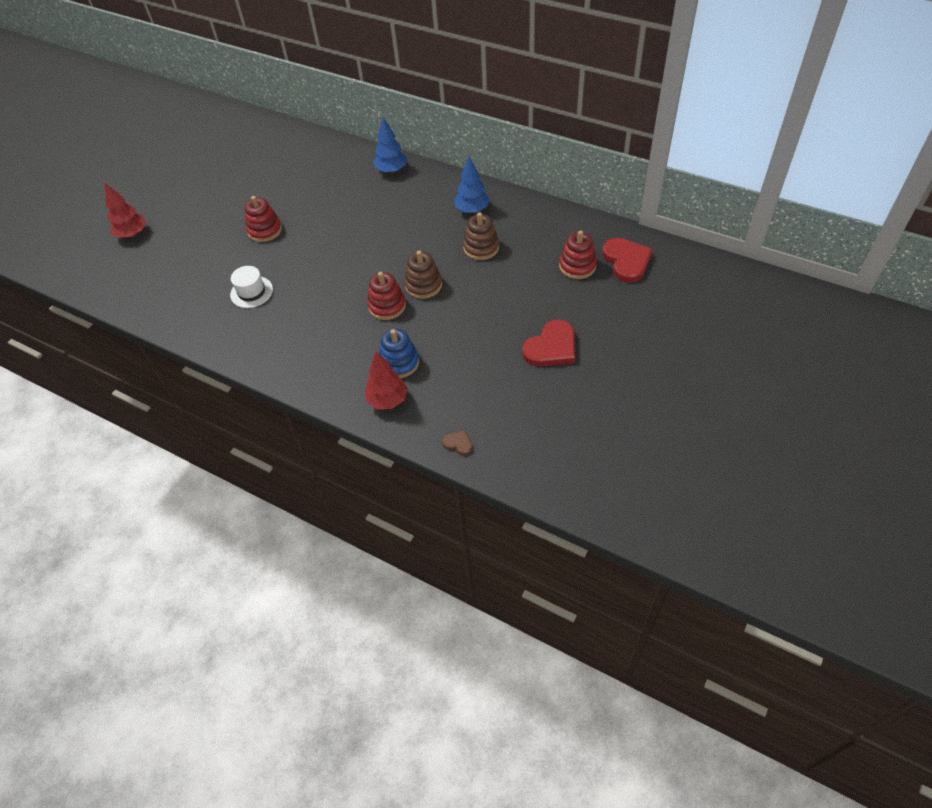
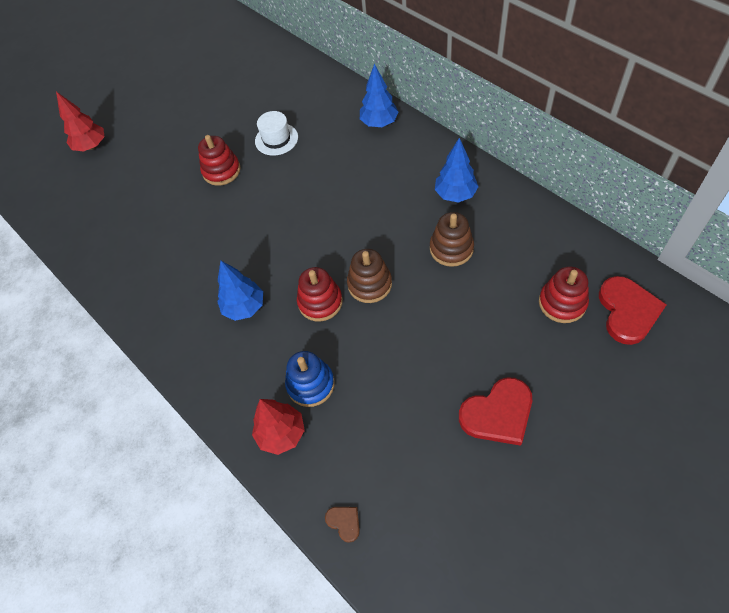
camera: 20 degrees right, 5 degrees up
(251, 292) = (183, 246): white hat -> white hat (276, 139)
(324, 323) = (244, 307): none -> blue tree

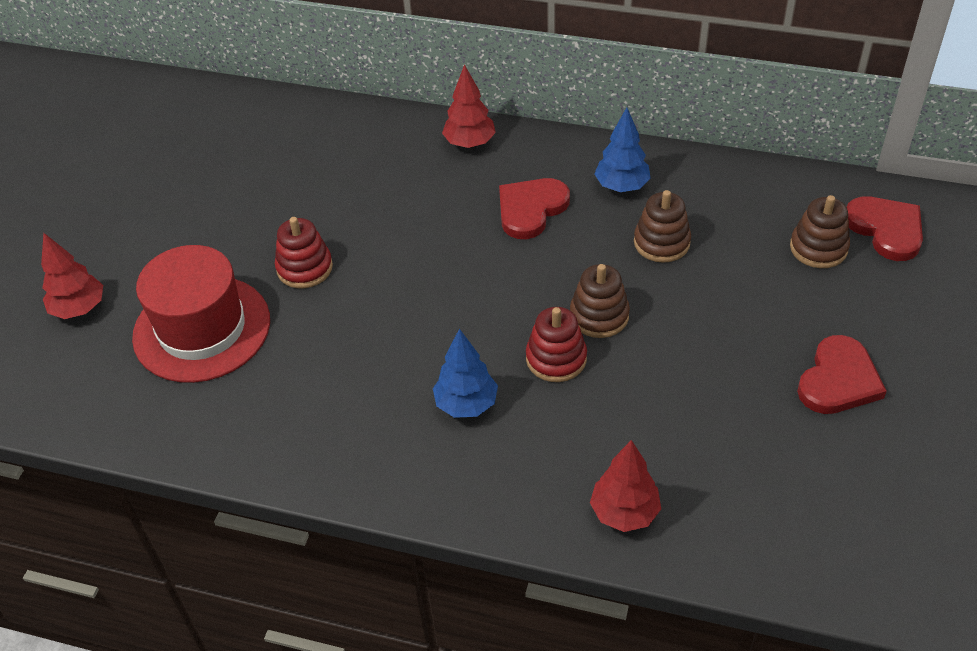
camera: 35 degrees left, 10 degrees down
(141, 187) = (202, 328): none -> red hat
(276, 139) = (350, 206): white hat -> none
(310, 384) = (616, 447): blue stacking toy -> none
(344, 522) = (767, 562): brown heart -> none
(379, 123) = (469, 143): blue tree -> red tree
(383, 187) = (531, 209): none -> red heart
(562, 303) = (818, 248): red stacking toy -> brown stacking toy

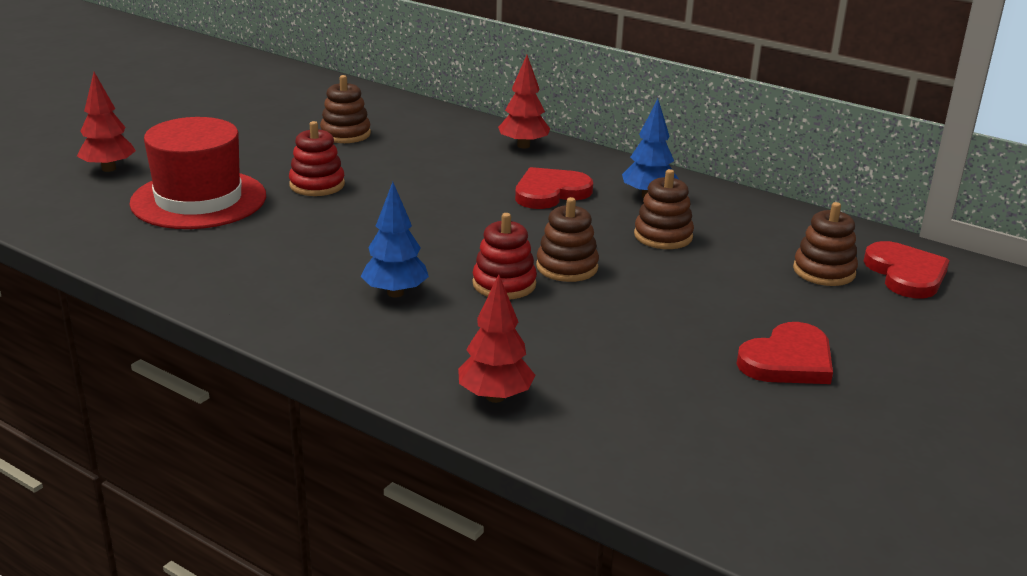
camera: 15 degrees right, 20 degrees down
(287, 177) = (345, 134): none -> brown stacking toy

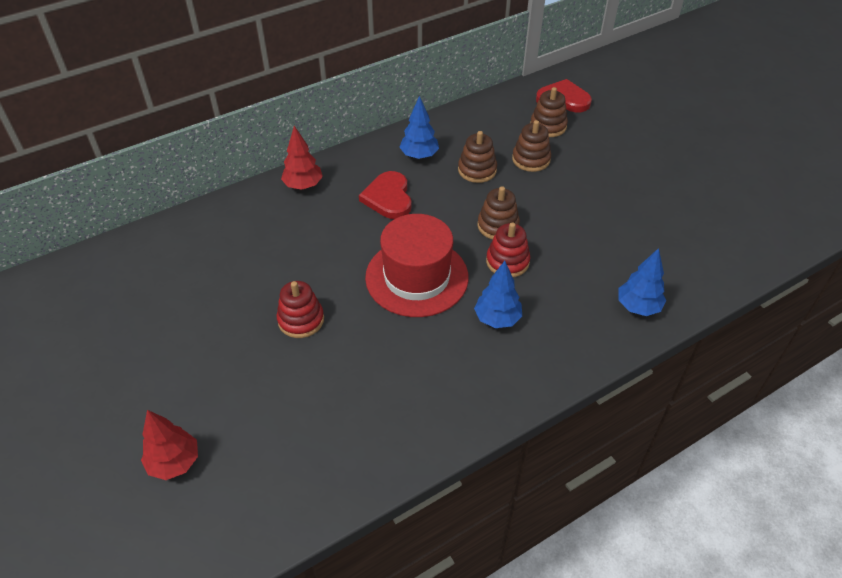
camera: 65 degrees left, 20 degrees up
(199, 200) = (284, 404): red hat -> red hat (416, 277)
(345, 134) = (211, 278): brown stacking toy -> brown stacking toy (531, 159)
(495, 397) = (638, 307): red tree -> blue tree
(788, 360) = (635, 178): red heart -> none

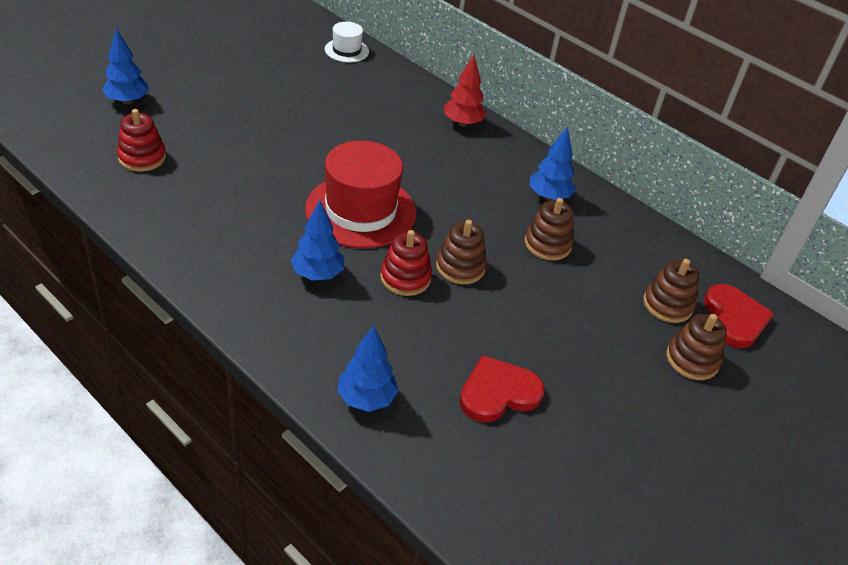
camera: 70 degrees right, 5 degrees down
(145, 248) = (346, 50): none -> white hat
(174, 462) = (127, 101): red tree -> blue tree
(301, 320) = (285, 144): red stacking toy -> red stacking toy (142, 157)
(388, 198) = (470, 180): red heart -> red heart (498, 393)
(531, 159) = (591, 290): brown stacking toy -> brown stacking toy (692, 360)

